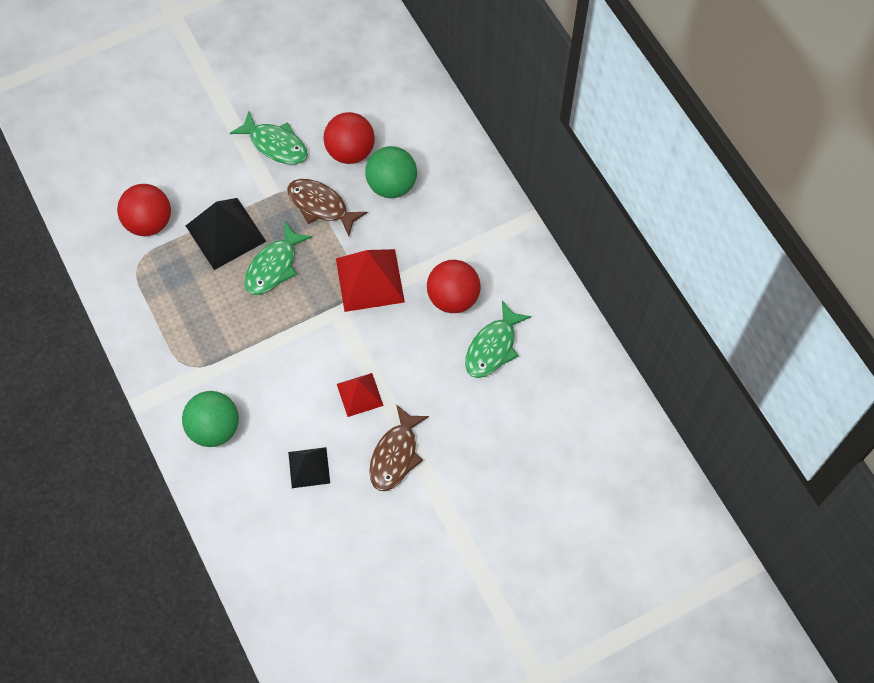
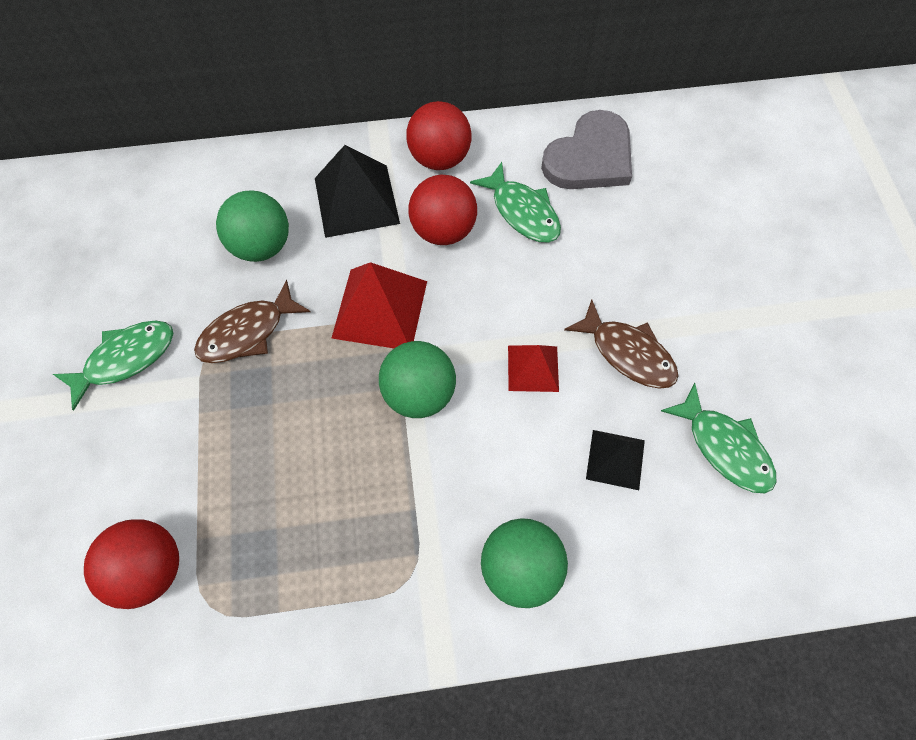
camera: 70 degrees left, 0 degrees up
(226, 233) = (225, 464): black pyramid -> black pyramid (356, 200)
(274, 266) = (307, 416): green fish -> green fish (724, 447)
(313, 328) = (419, 394): none -> green ball
(350, 151) = (189, 276): red ball -> red ball (439, 158)
(569, 382) = (590, 157): none -> grey heart

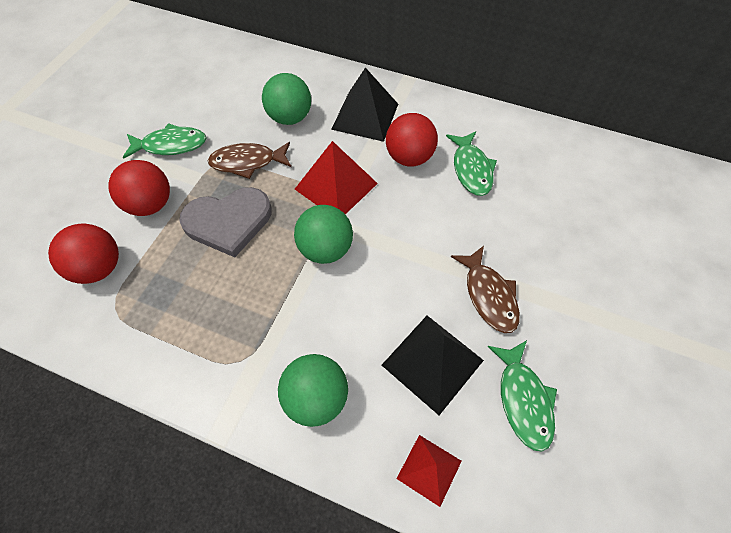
camera: 30 degrees right, 5 degrees down
(439, 158) = (436, 114): red ball -> red ball (151, 204)
(533, 368) = (413, 271): red pyramid -> red pyramid (429, 469)
(590, 157) = (543, 156): grey heart -> grey heart (228, 222)
(615, 459) = (432, 362): black pyramid -> black pyramid, size x1.67

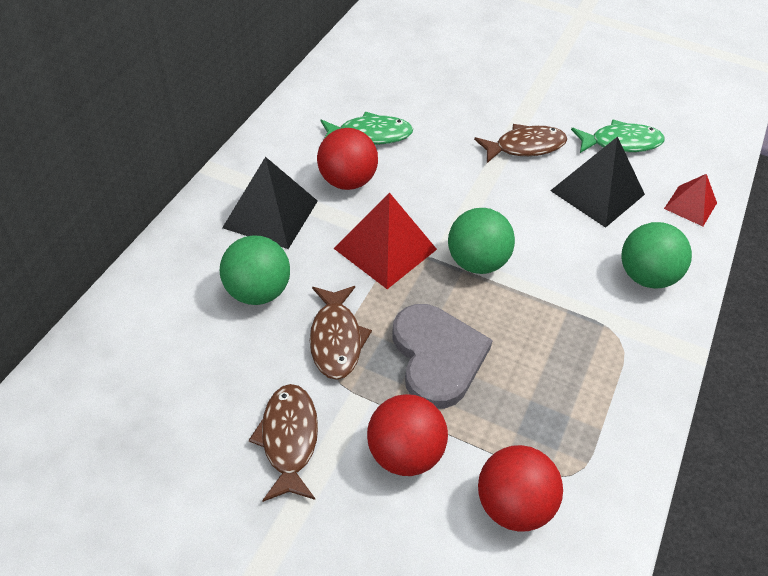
camera: 90 degrees left, 10 degrees down
(170, 145) = (289, 439): green fish -> brown fish

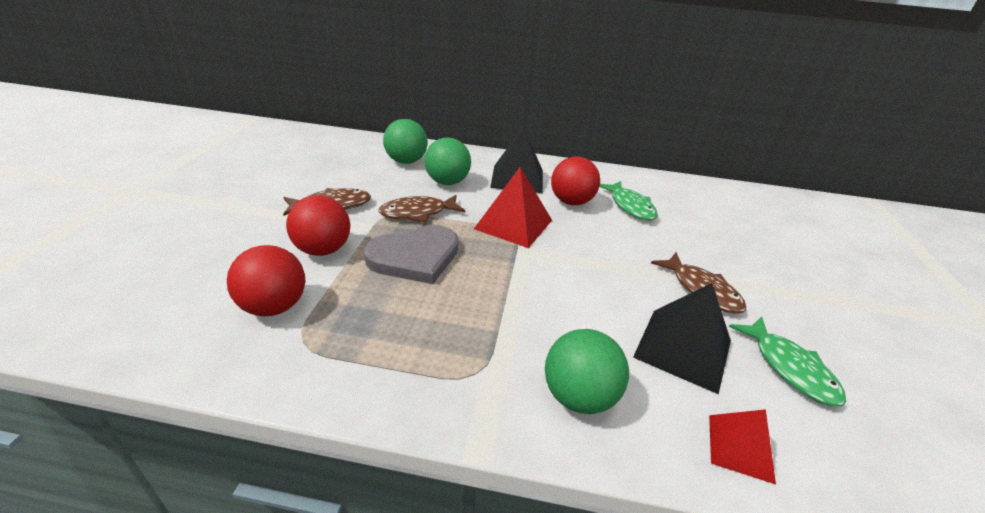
camera: 75 degrees right, 15 degrees down
(476, 262) = (526, 270): green ball -> green ball (406, 161)

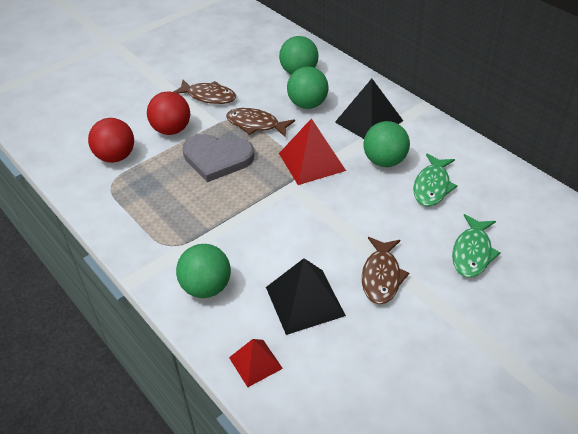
camera: 45 degrees right, 10 degrees up
(571, 202) = (384, 161): red ball -> green ball
(789, 368) = (358, 353): green fish -> green fish (472, 252)

